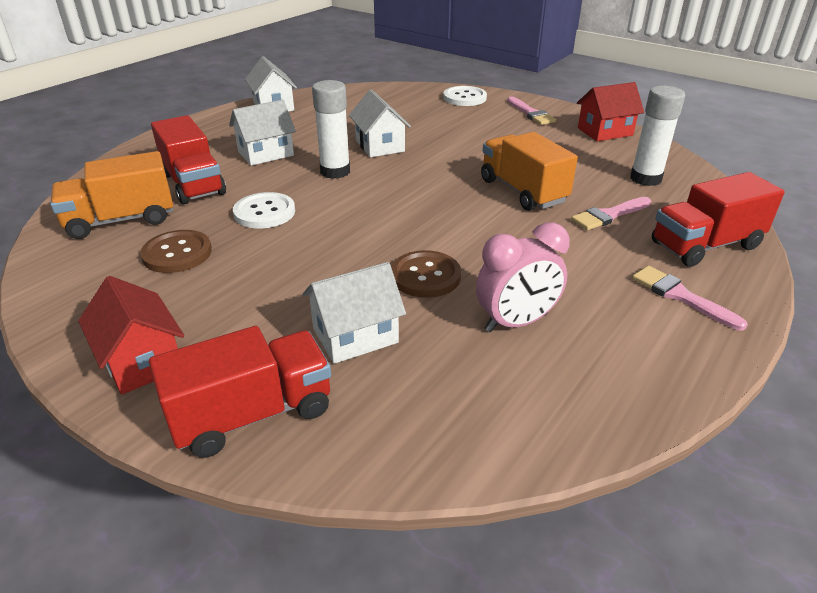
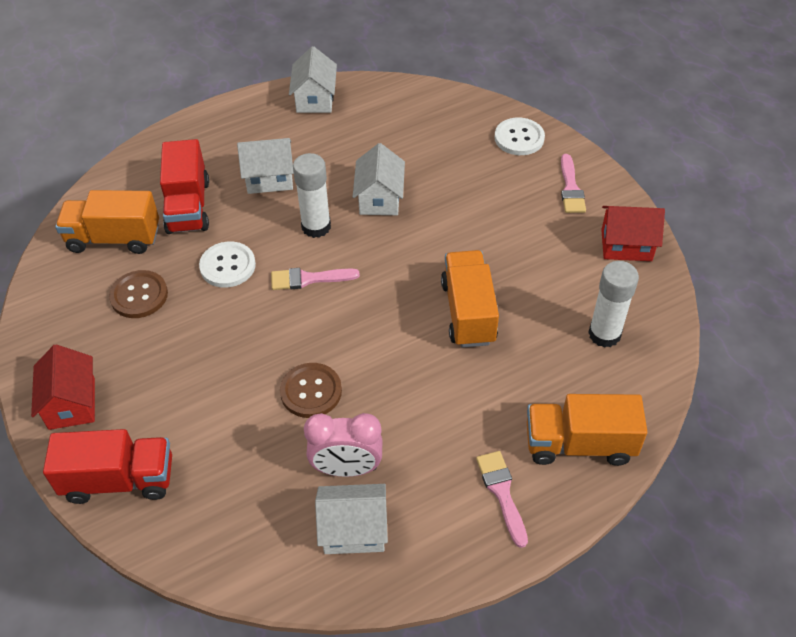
camera: 25 degrees right, 15 degrees up
(355, 336) = (222, 435): white house -> white house (354, 529)
(609, 215) = (523, 373): pink brush -> pink brush (309, 279)
(705, 245) = (579, 444): red truck -> orange truck

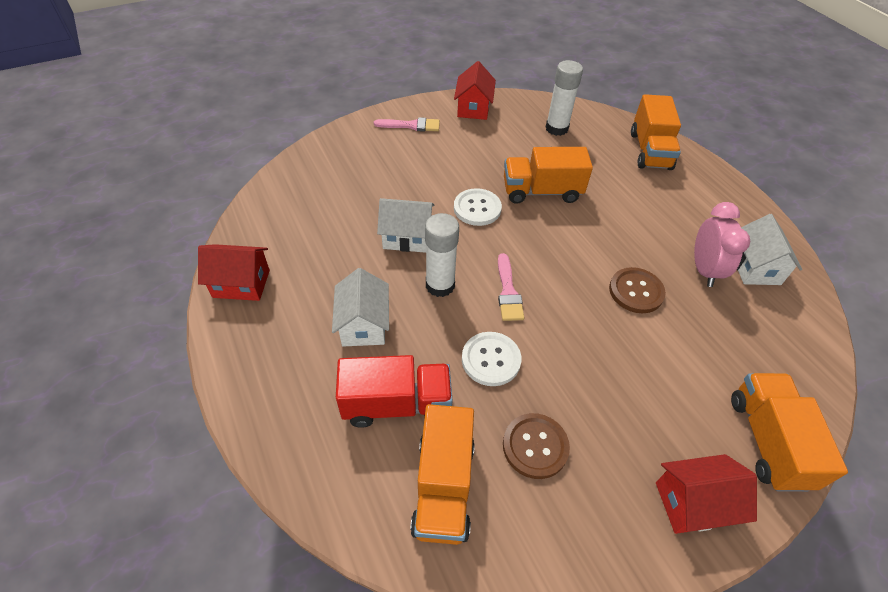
camera: 90 degrees left, 0 degrees up
(119, 480) = (768, 441): red truck -> orange truck
(315, 99) = (241, 283): white house -> red house
(502, 493) = (698, 189): pink brush -> none
(519, 138) = (345, 145): white button -> white button (477, 208)

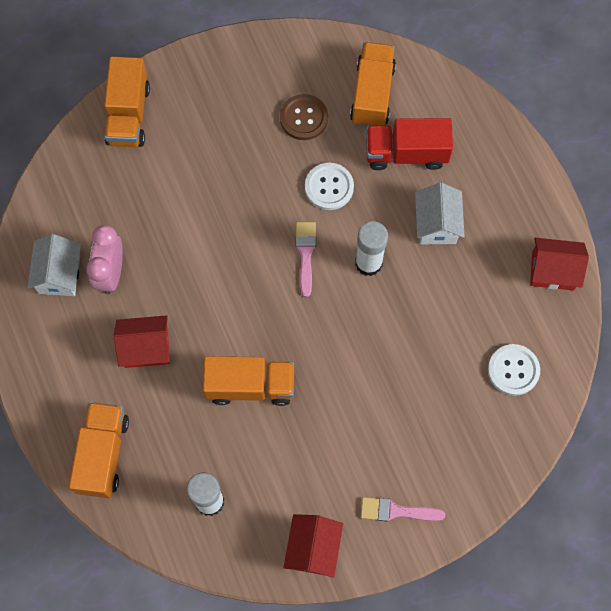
camera: 175 degrees left, 20 degrees up
(407, 237) = (400, 323): white house -> none
(477, 208) = (325, 361): white button -> white button (513, 370)
(636, 291) = (186, 250): brown button -> none
(693, 503) = (201, 77): red house -> red house (146, 348)

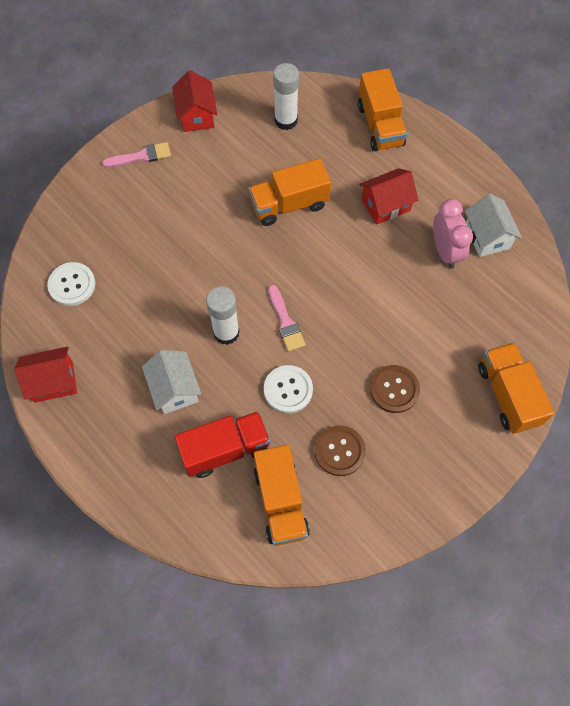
camera: 160 degrees right, 5 degrees down
(230, 154) = (394, 389): none -> brown button

